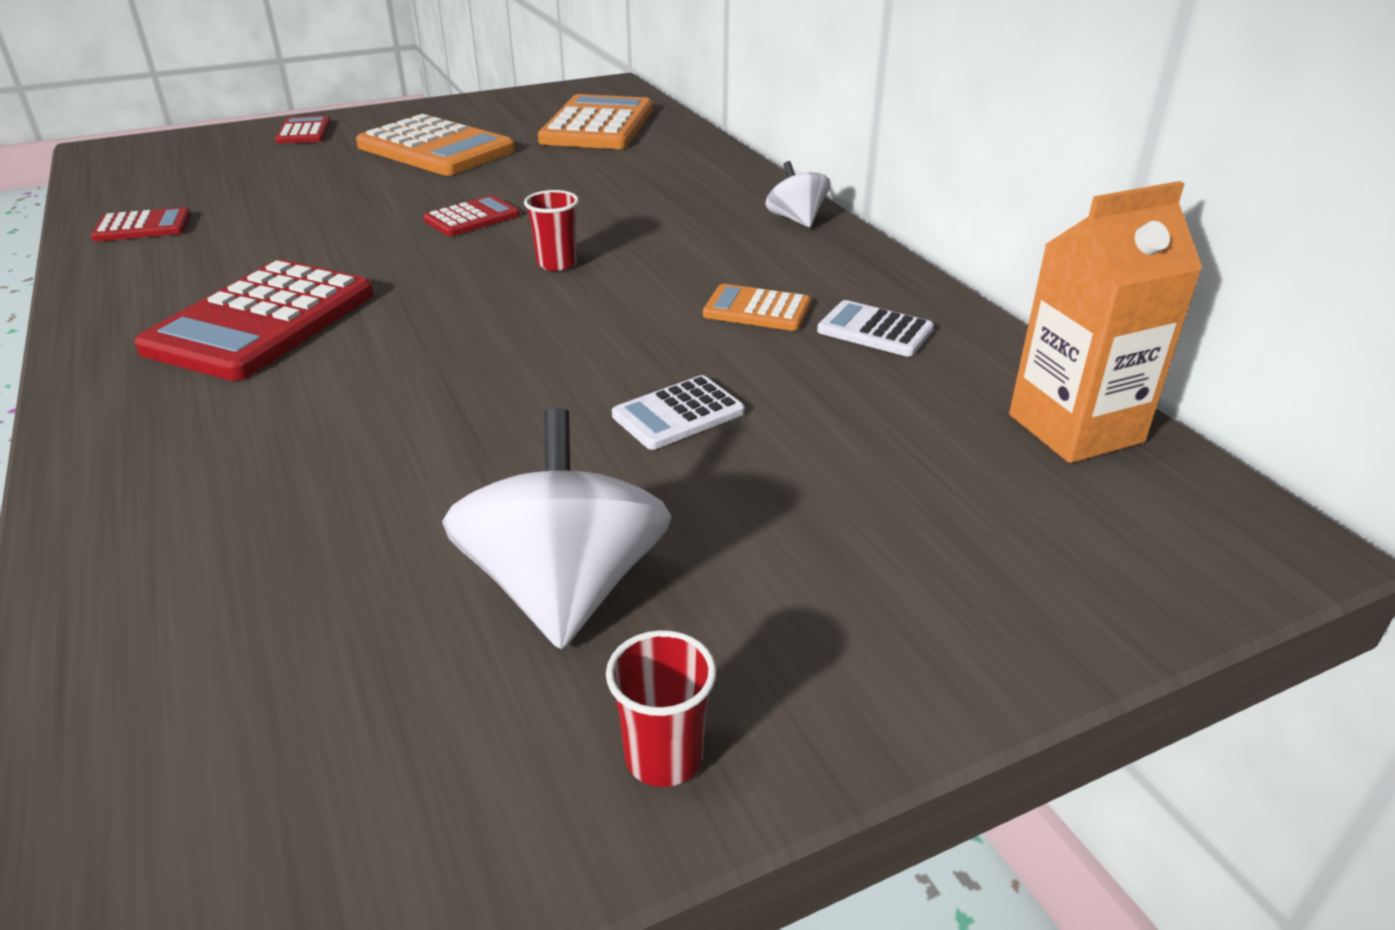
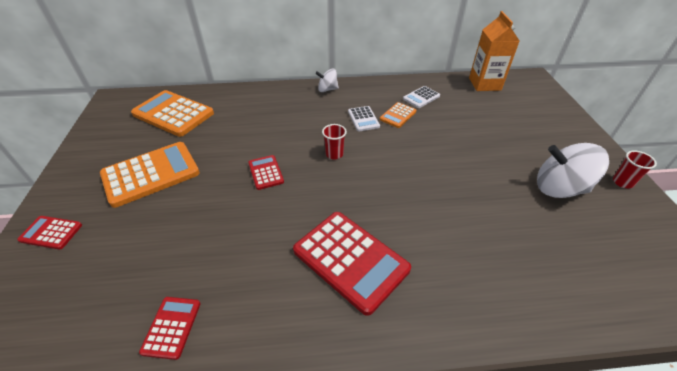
camera: 70 degrees left, 10 degrees up
(678, 414) = (465, 147): white calculator -> white calculator (363, 119)

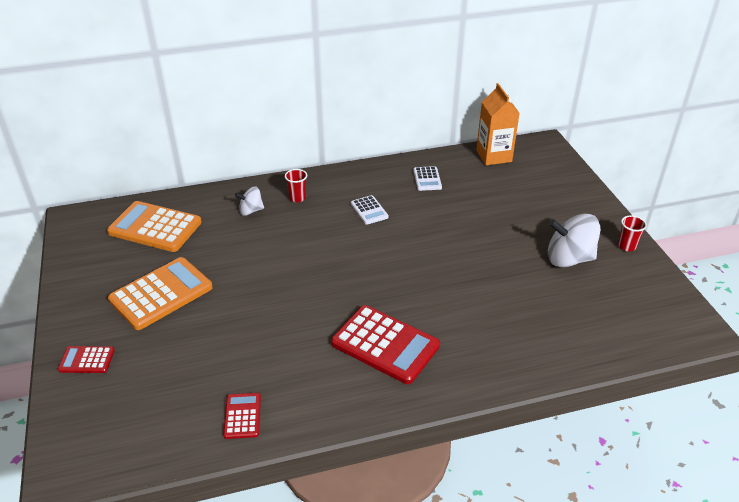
camera: 10 degrees left, 5 degrees down
(266, 172) = (281, 278): red calculator -> none
(327, 89) = (321, 180): white spinning top -> white spinning top (251, 211)
(334, 154) = (347, 251): red cup -> red cup (297, 198)
(398, 115) = (405, 202): orange calculator -> none
(421, 97) = (427, 179): white calculator -> white calculator turned 45 degrees counterclockwise

